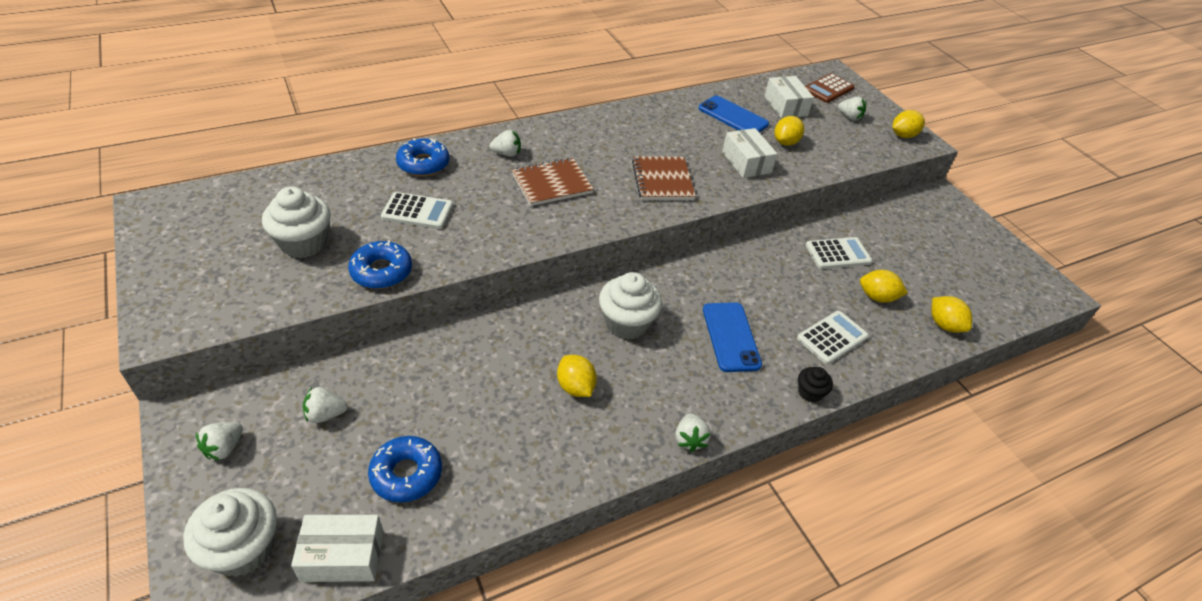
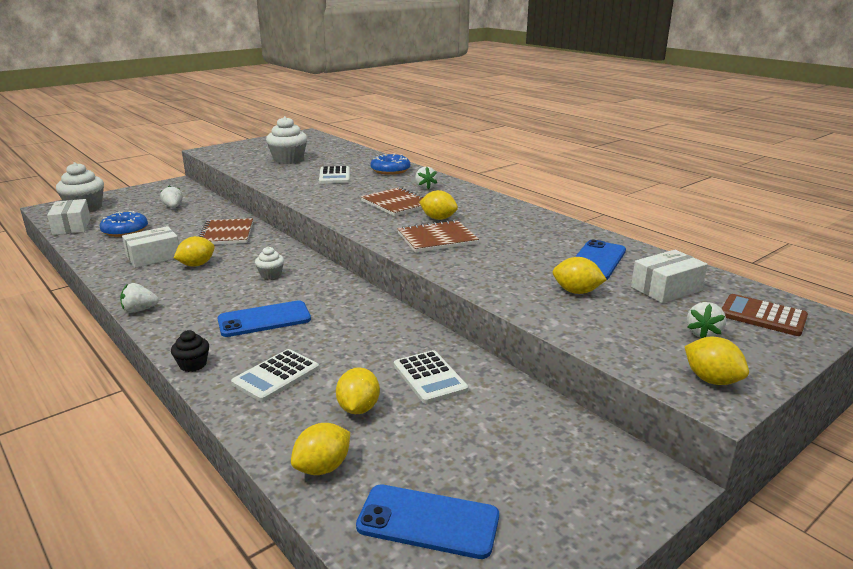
camera: 80 degrees right, 20 degrees down
(224, 448) = (151, 193): white strawberry -> none
(381, 271) = (268, 177): blue donut -> none
(480, 354) = (226, 234): none -> brown notebook
(609, 167) = (438, 218): none -> yellow lemon
(627, 323) = (271, 275): white cupcake -> white cupcake, size x0.52
(746, 162) = (508, 272): white box -> white box (153, 257)
(832, 337) = (276, 376): white calculator -> white calculator turned 90 degrees clockwise
(986, 288) = (428, 521): none -> blue phone

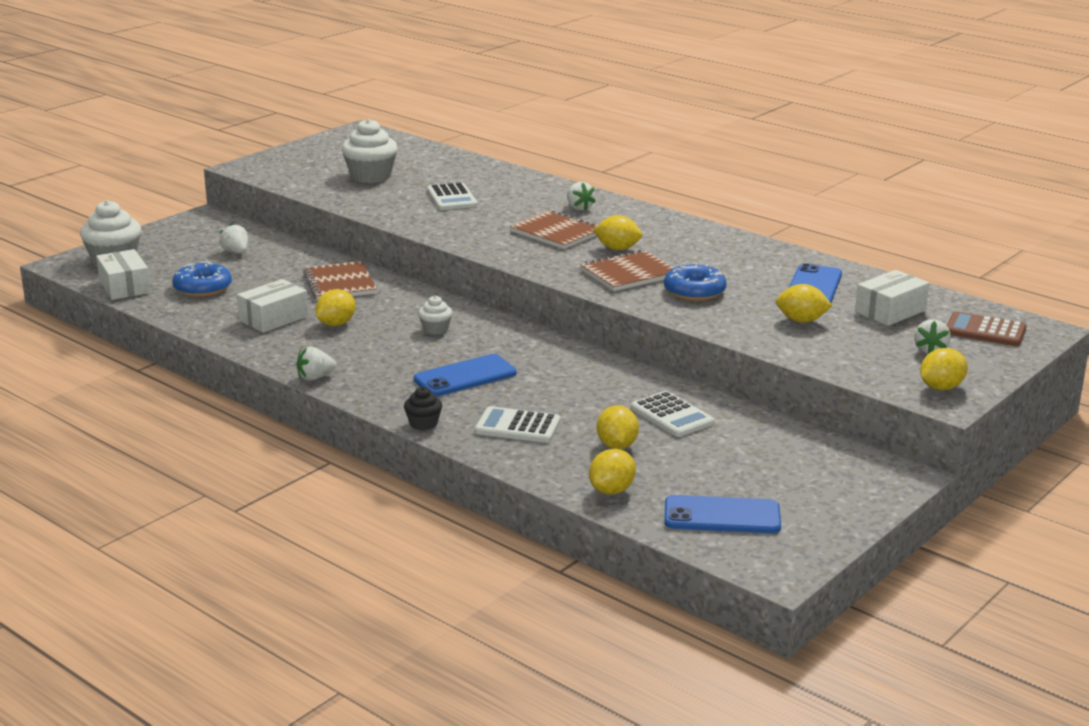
camera: 10 degrees left, 0 degrees up
(276, 376) = (517, 426): white calculator -> white calculator turned 75 degrees clockwise
(390, 170) = (519, 185): blue donut -> blue donut (694, 291)
(711, 380) = (941, 387): yellow lemon -> yellow lemon turned 75 degrees counterclockwise

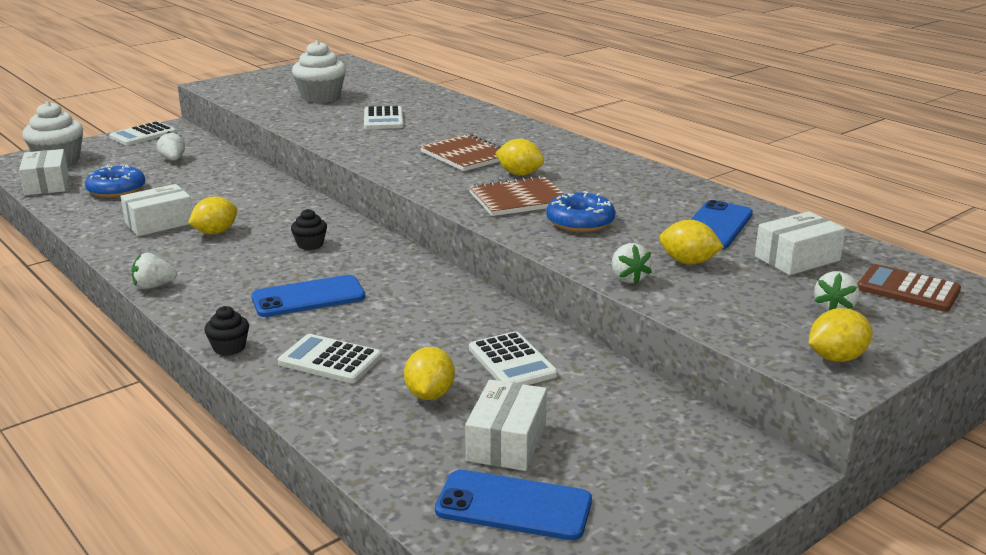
camera: 10 degrees right, 0 degrees up
(181, 226) = (143, 135): none -> white calculator
(340, 283) = (247, 194): brown notebook -> none
(435, 329) = (310, 244): white cupcake -> black cupcake
(579, 208) = (502, 134): white strawberry -> white strawberry (628, 278)
(612, 490) = (393, 454): yellow lemon -> none
(696, 474) = (507, 442): none -> white box

